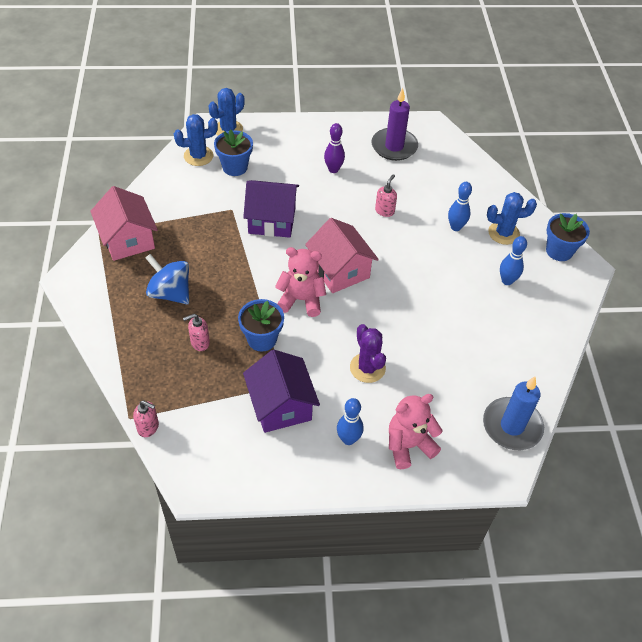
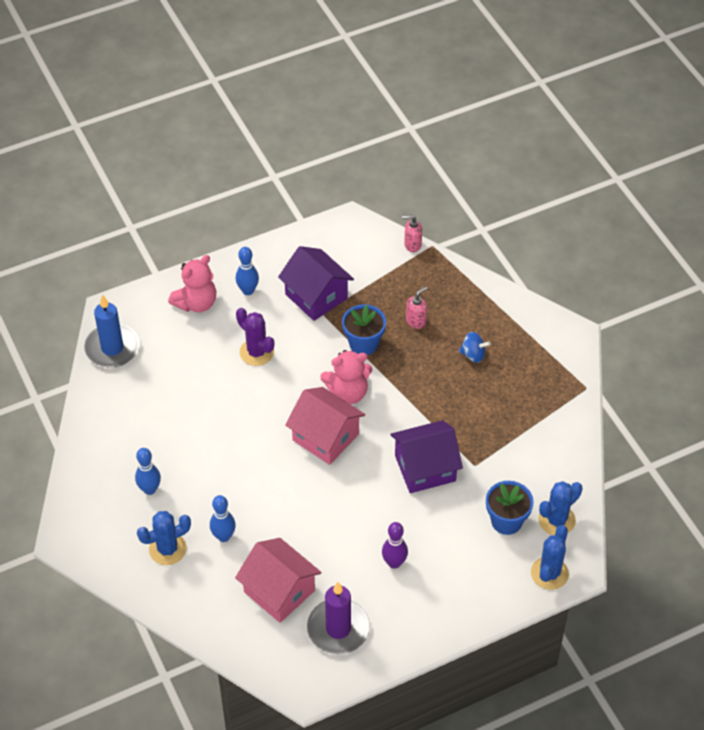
camera: 160 degrees right, 0 degrees up
(128, 239) = (553, 391): pink house -> pink house (279, 591)
(170, 293) = (473, 355): blue spinning top -> blue spinning top, size x0.60
(384, 211) = (310, 527): pink soap dispenser -> none
(559, 251) = (100, 549): blue flower pot -> none

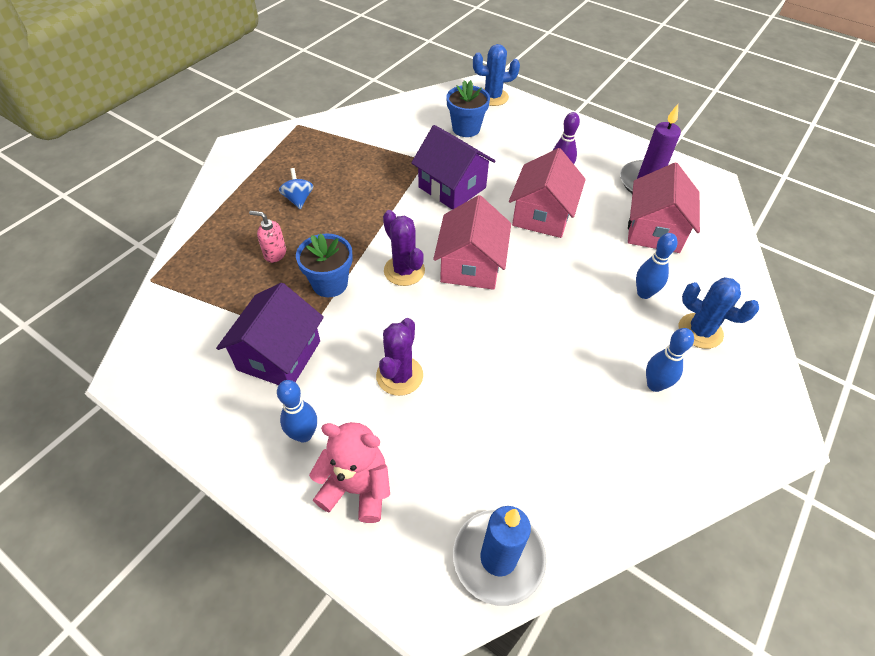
camera: 120 degrees left, 0 degrees up
(348, 393) = (404, 271): pink teddy bear -> purple cactus
(349, 517) = (542, 215): none -> pink house
(412, 245) = (154, 298): pink soap dispenser -> none
(556, 520) = (443, 106): blue cactus -> none

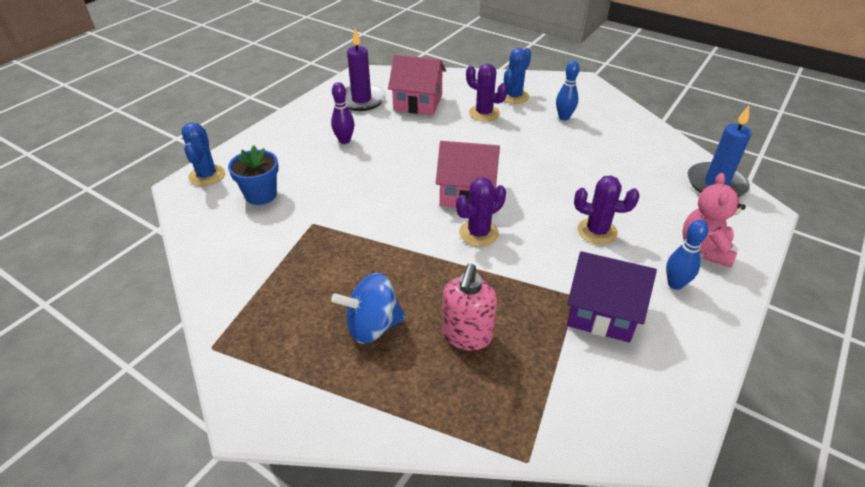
camera: 90 degrees left, 10 degrees down
(275, 254) = (467, 336): pink soap dispenser -> pink soap dispenser, size x1.65
(298, 199) = (373, 326): blue spinning top -> blue spinning top, size x1.66
(330, 283) = (504, 284): blue flower pot -> none
(452, 187) = (359, 204): purple house -> none
(542, 215) = (400, 152): pink house -> none
(644, 293) = (484, 113): blue bowling pin -> purple cactus

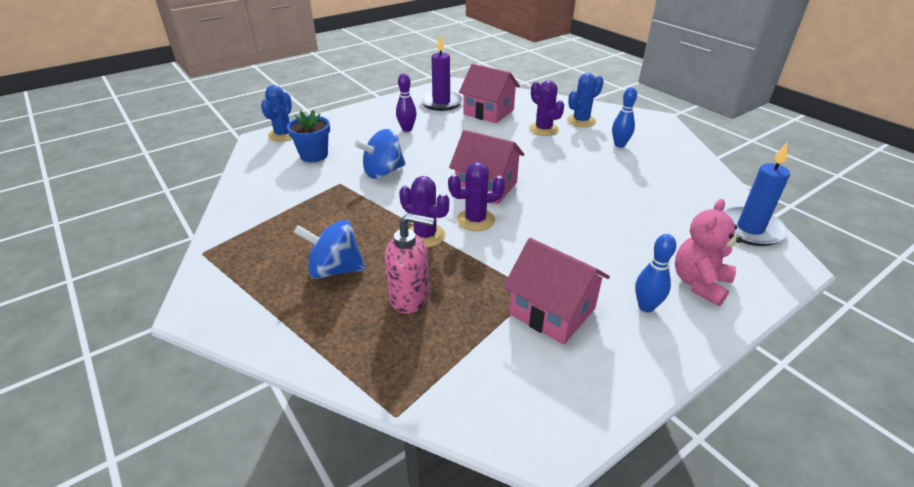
camera: 20 degrees right, 5 degrees down
(351, 199) = (383, 172): none -> blue spinning top
(467, 336) = (410, 298): pink soap dispenser -> pink soap dispenser turned 120 degrees counterclockwise
(597, 231) = (592, 243): purple cactus -> purple cactus (425, 235)
(602, 312) = (552, 311): purple house -> pink house

